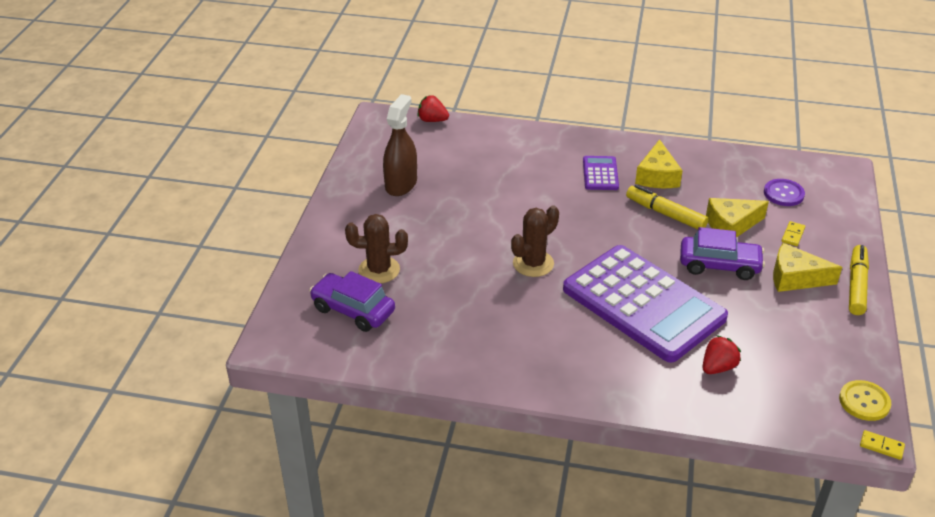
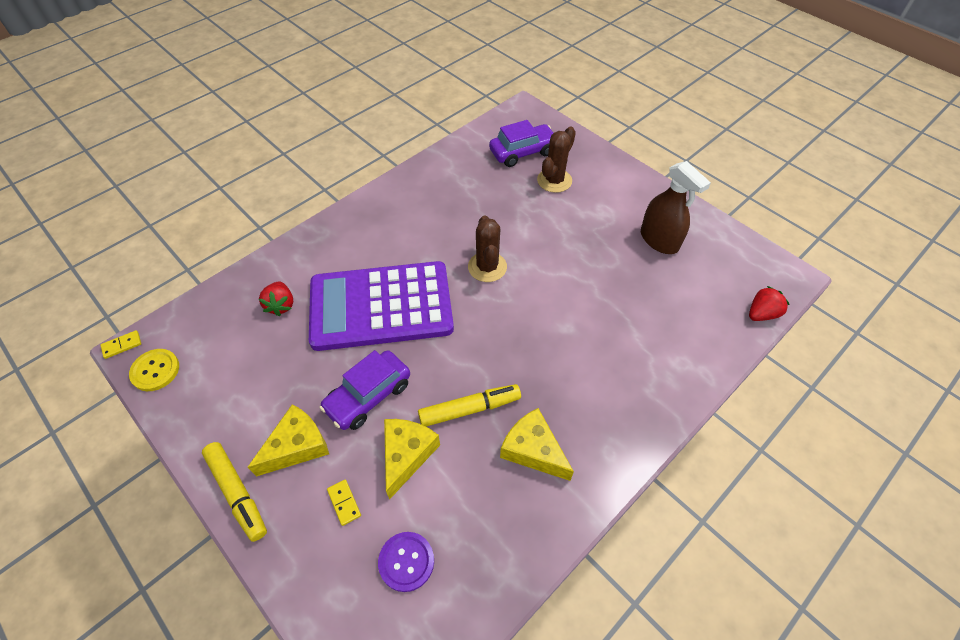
camera: 125 degrees right, 15 degrees up
(600, 174) = (574, 399): purple calculator -> none

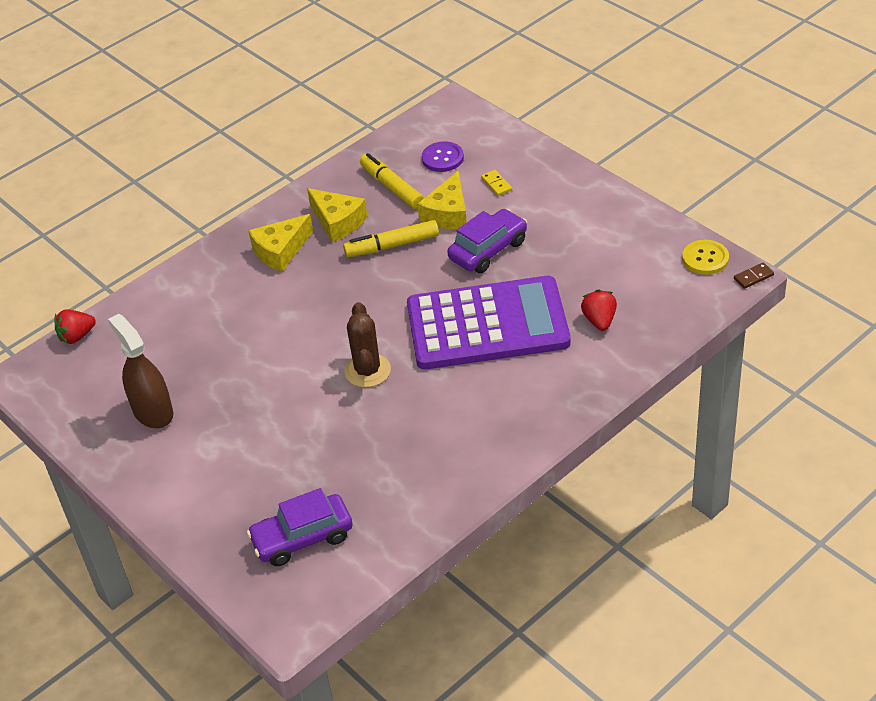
camera: 175 degrees left, 10 degrees down
(122, 345) = (753, 277): yellow domino -> brown domino
(237, 493) = (586, 185): yellow marker -> yellow marker (392, 187)
(297, 446) = (545, 214): yellow cheese -> yellow cheese (281, 251)
(554, 180) = (265, 491): brown cactus -> none

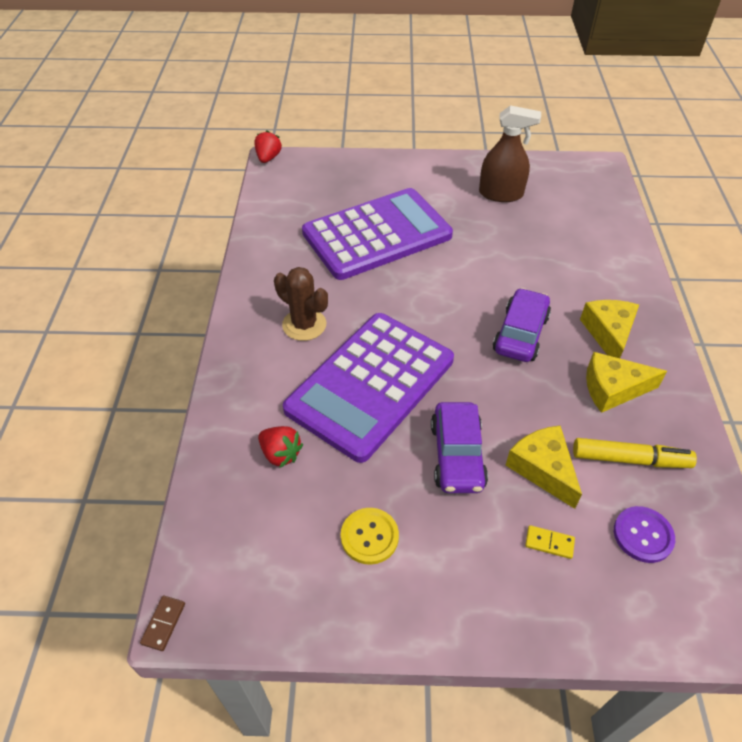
camera: 130 degrees right, 5 degrees up
(77, 336) = (618, 199): red strawberry -> red strawberry (268, 158)
(302, 538) = (320, 193): purple car -> purple car (520, 334)
(316, 447) = (377, 234): none -> purple calculator
(367, 371) = (411, 294): brown cactus -> brown cactus (304, 325)
(392, 246) = (538, 400): yellow marker -> none
(705, 258) = (236, 610): yellow button -> yellow button (369, 536)

